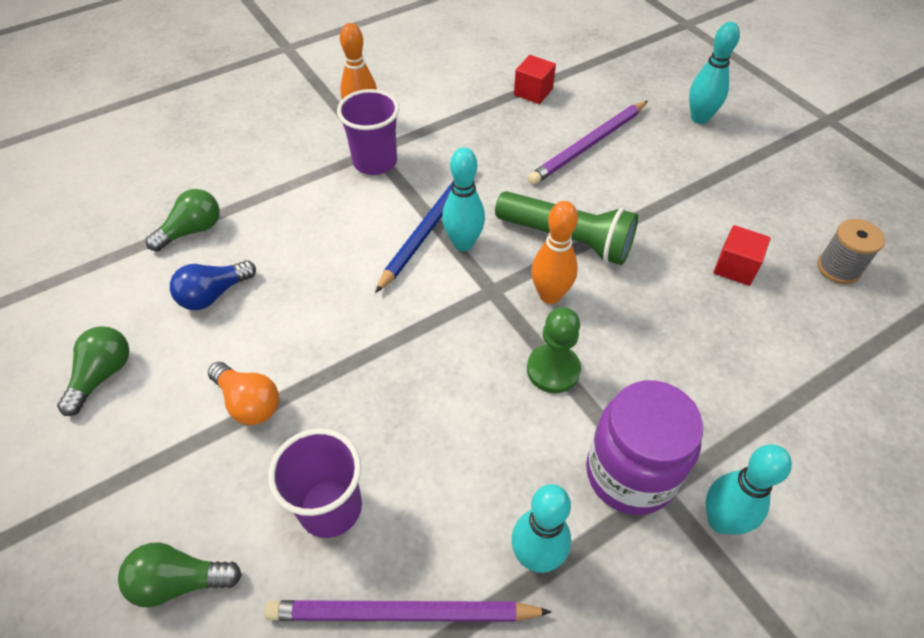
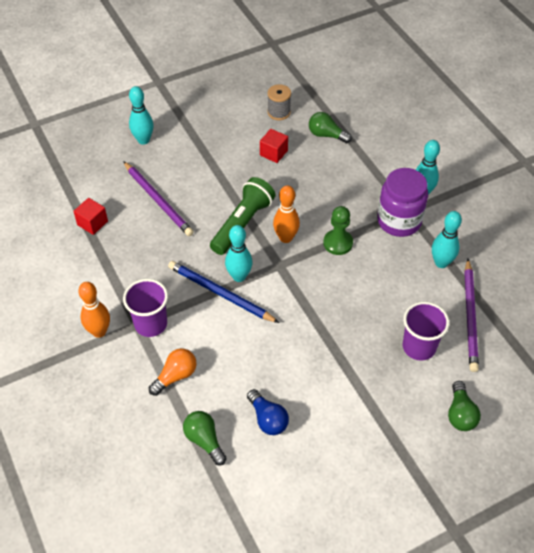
camera: 85 degrees left, 0 degrees up
(103, 375) = (330, 478): green light bulb -> green light bulb (326, 135)
(249, 402) = (354, 390): orange light bulb -> orange light bulb (175, 376)

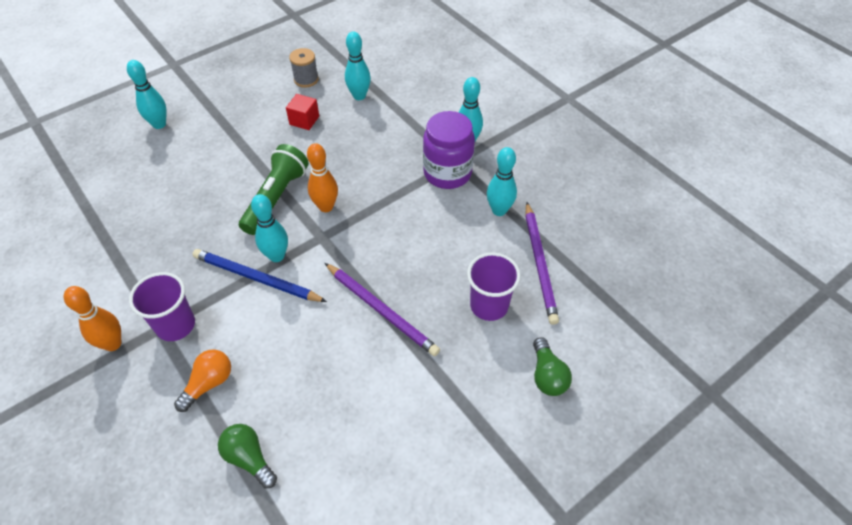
camera: 10 degrees left, 0 degrees up
(92, 223) = (102, 220): red cube -> none
(158, 200) = (178, 185): purple pencil -> purple pencil (381, 310)
(268, 419) = (324, 418): blue light bulb -> none
(326, 135) = (359, 96): green light bulb -> turquoise bowling pin
(338, 243) = (384, 205): green pawn -> none

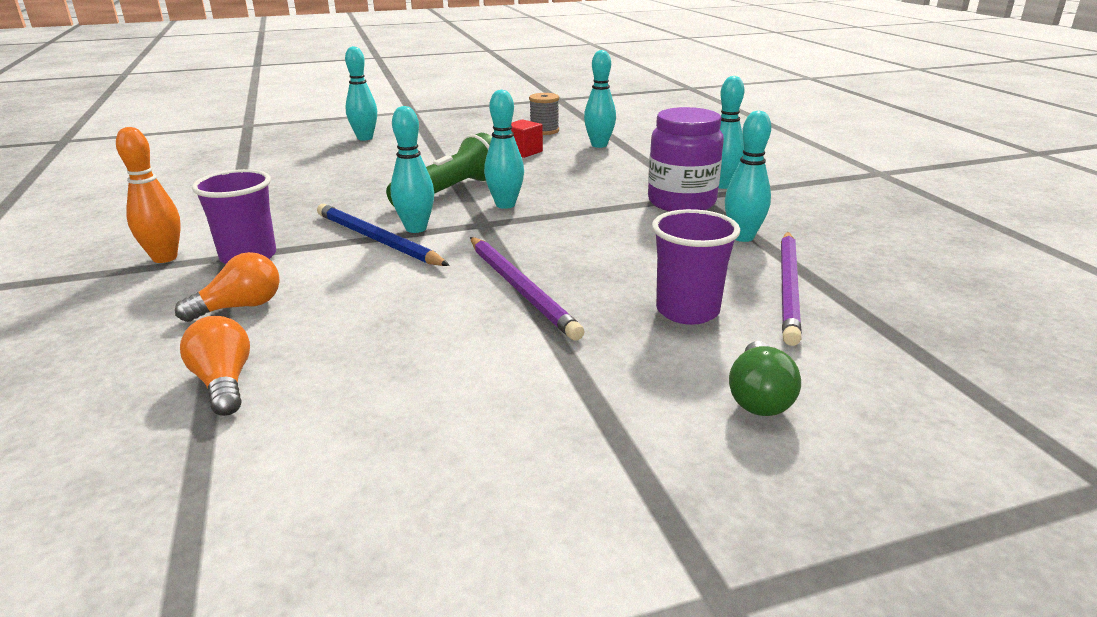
camera: 20 degrees right, 25 degrees down
(249, 458) = (224, 383): green light bulb -> orange light bulb
(326, 207) = (505, 205): orange bowling pin -> turquoise bowling pin

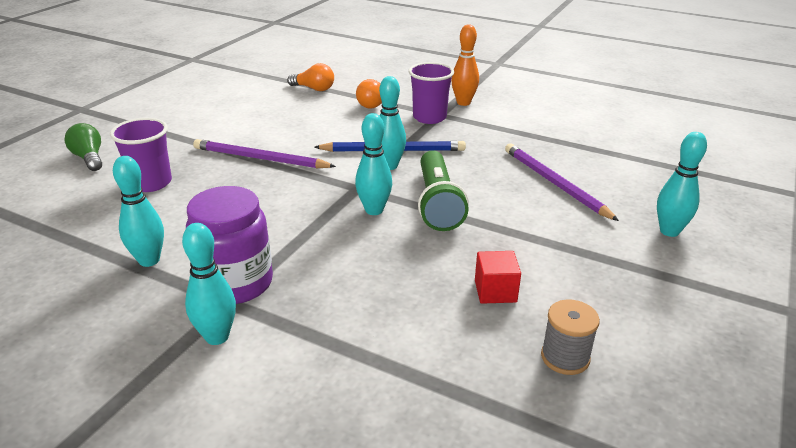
camera: 135 degrees right, 5 degrees up
(599, 145) = (447, 357): turquoise bowling pin -> none
(789, 288) = (92, 224): purple pencil -> purple pencil (554, 183)

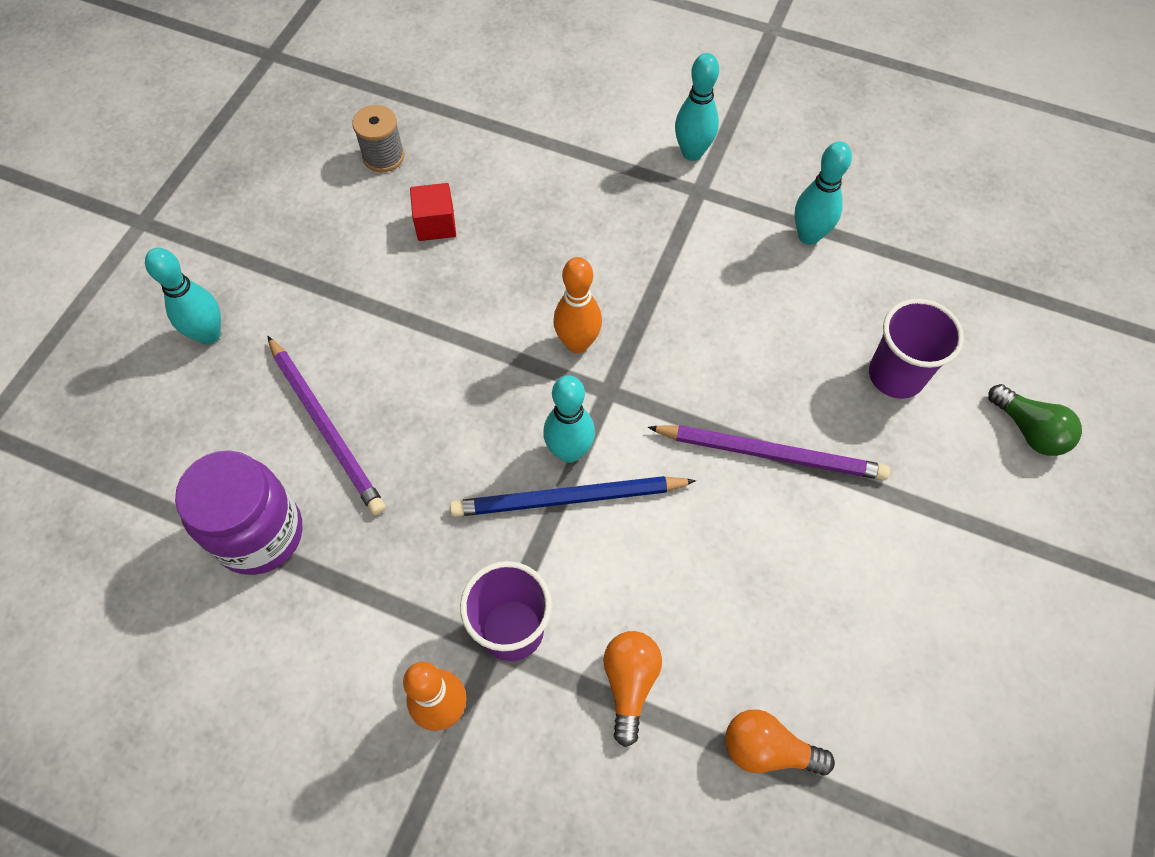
camera: 175 degrees right, 30 degrees up
(236, 283) = (702, 213): purple jar -> purple jar (259, 533)
(374, 210) = (577, 343): turquoise bowling pin -> orange bowling pin
(437, 203) = (495, 365): green flashlight -> none

